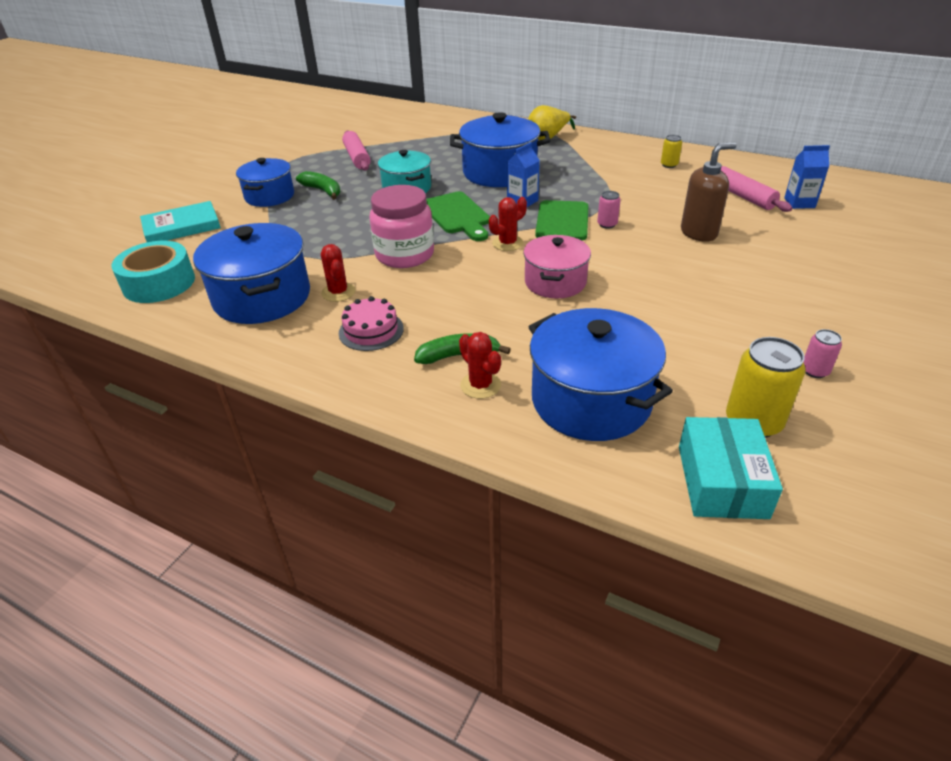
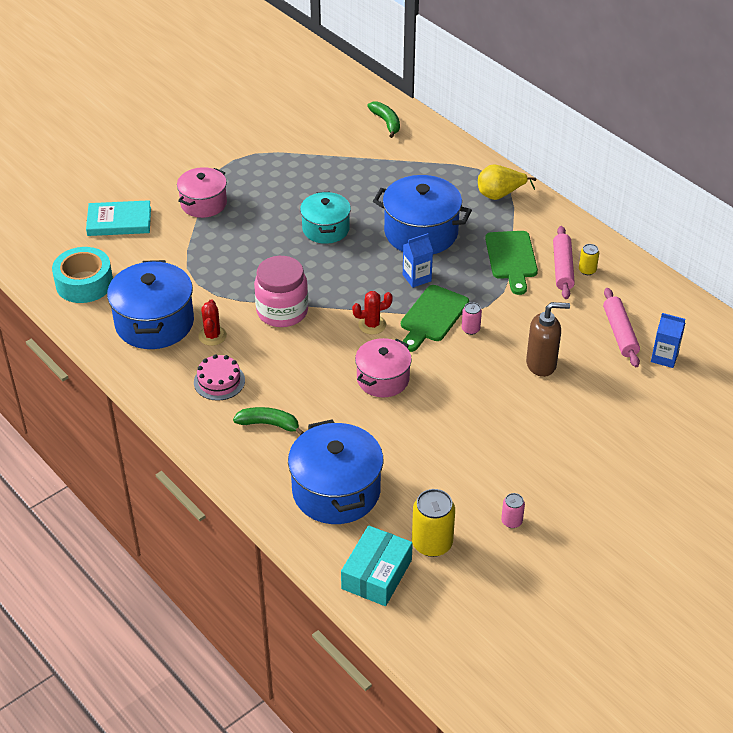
camera: 20 degrees right, 5 degrees up
(269, 196) = (203, 203): blue pot -> pink pot
(322, 191) = (251, 210): green banana -> green banana (386, 122)
(357, 157) = (303, 171): pink rolling pin -> pink rolling pin (562, 268)
(457, 215) = (350, 278): green cutting board -> green cutting board (511, 258)
(480, 385) = (270, 454): red cactus -> none

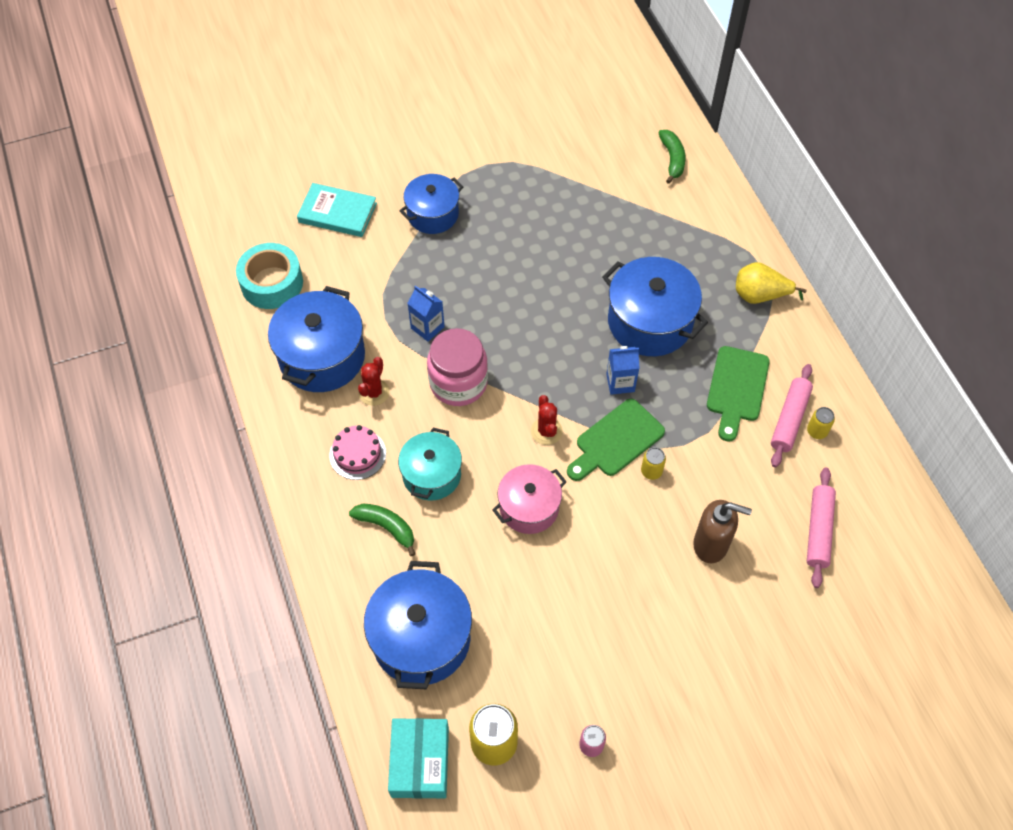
camera: 20 degrees right, 15 degrees up
(203, 203) = (433, 214): pink pot -> blue pot
(326, 229) = (548, 286): turquoise pot -> turquoise pot (431, 475)
(372, 325) = (546, 431): red cactus -> red cactus turned 75 degrees clockwise
(376, 574) = (420, 762): turquoise box -> turquoise box turned 45 degrees counterclockwise
(470, 329) = (651, 471): pink can -> yellow can
(664, 357) = (856, 581): blue carton -> blue carton (427, 327)

